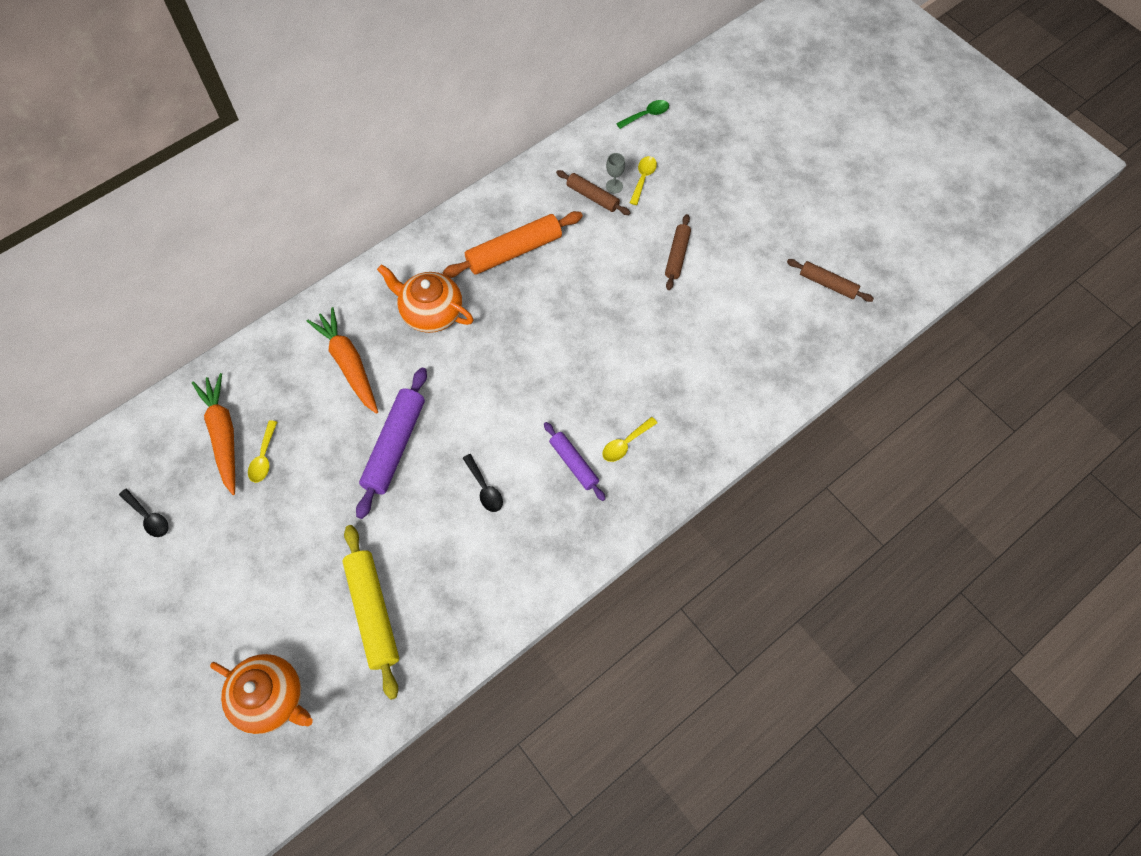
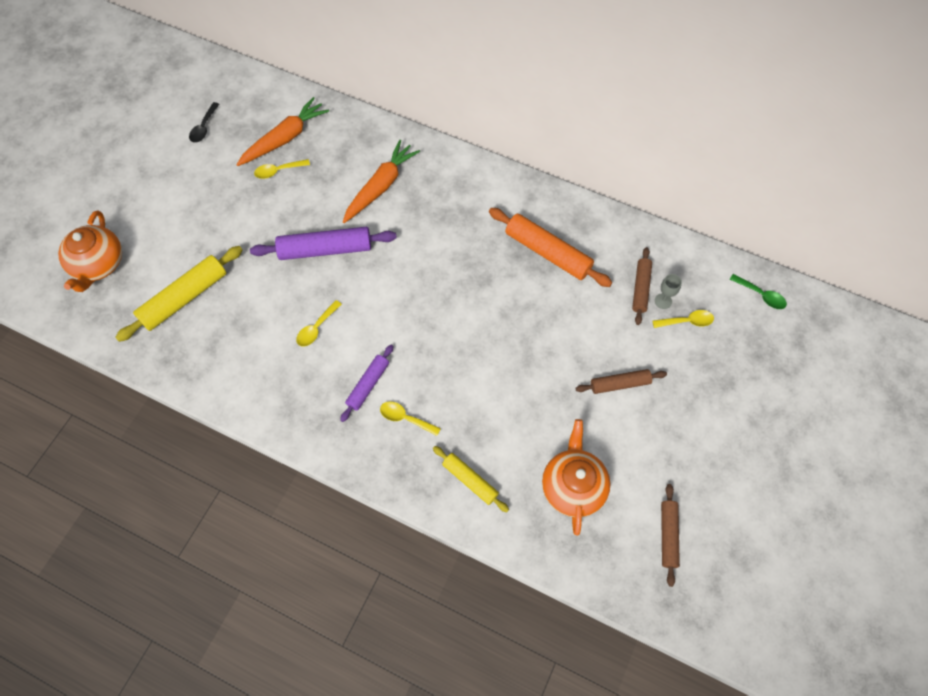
camera: 65 degrees right, 0 degrees up
(430, 312) = (455, 219): orange teapot -> orange teapot (573, 486)
(484, 488) = (316, 328): black spoon -> yellow spoon
(713, 413) = (470, 480): none -> yellow rolling pin

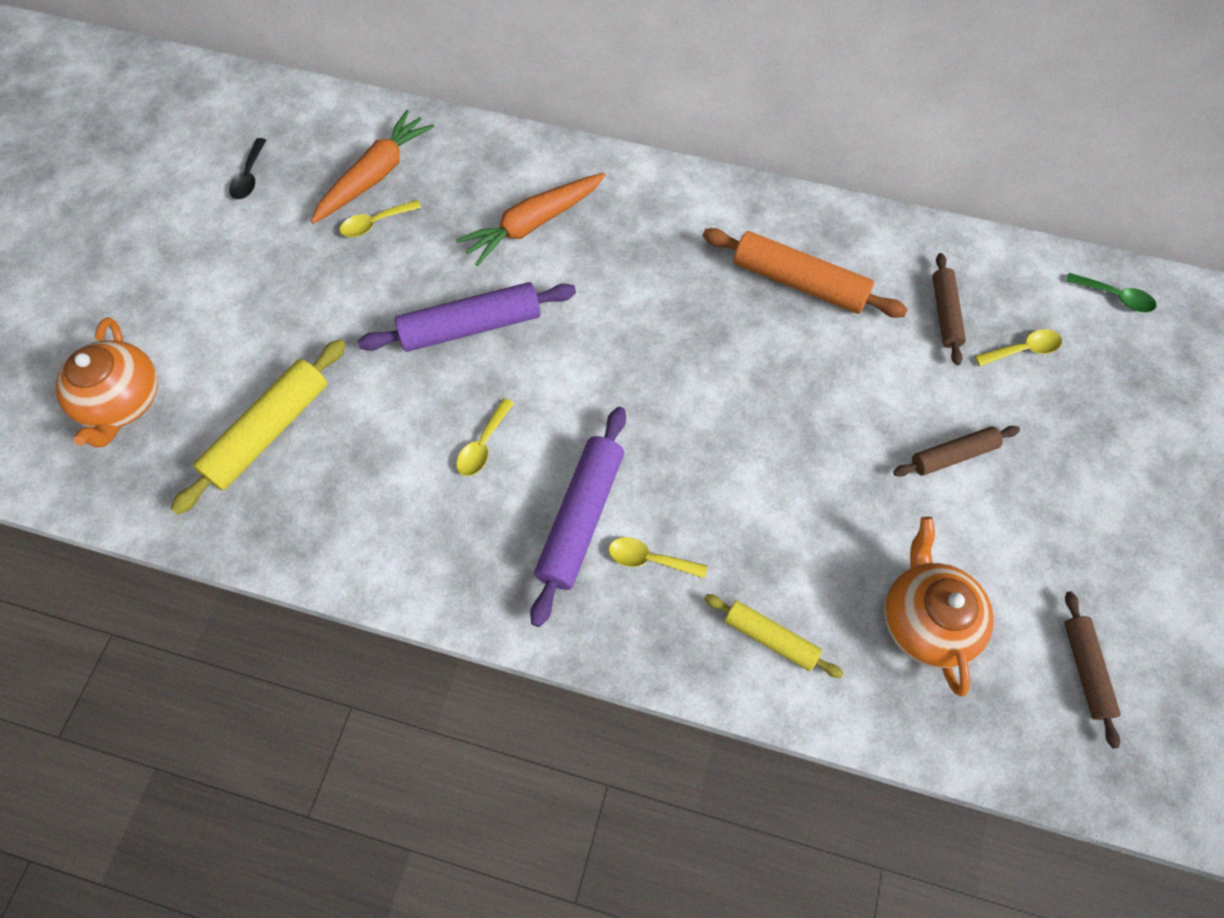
camera: 10 degrees left, 0 degrees up
(368, 385) = (581, 518): purple rolling pin -> purple rolling pin, size x1.68
(381, 186) = (533, 224): orange carrot -> orange carrot turned 150 degrees counterclockwise
(663, 301) = (981, 326): grey goblet -> none

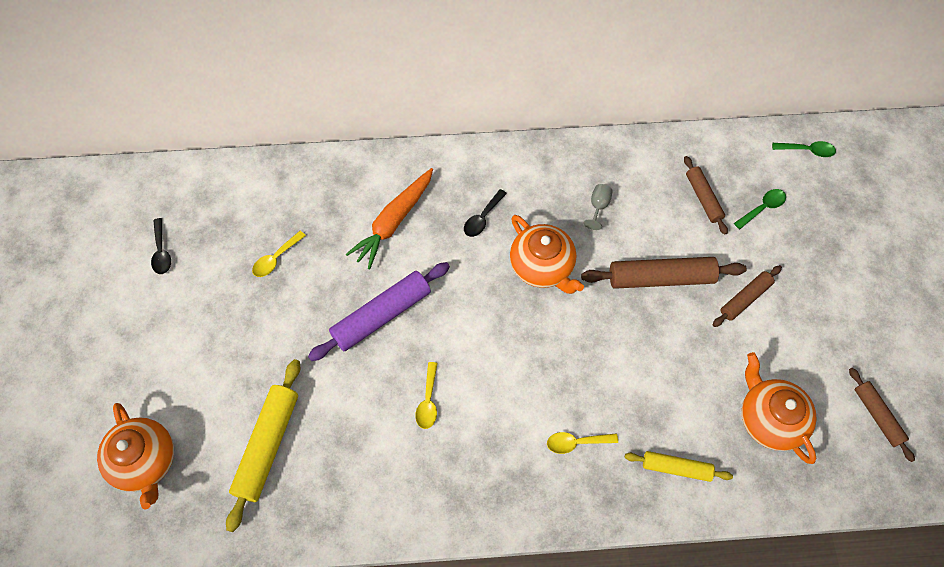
camera: 20 degrees left, 0 degrees up
(375, 175) = (259, 221): orange carrot -> none
(581, 518) = (518, 430): purple rolling pin -> none
(645, 252) = (482, 218): none -> black spoon
(696, 332) = (542, 266): none -> orange teapot
(799, 282) = (598, 207): orange rolling pin -> grey goblet
(847, 394) = (661, 278): none -> brown rolling pin
(1023, 350) = (762, 208): yellow spoon -> green spoon

